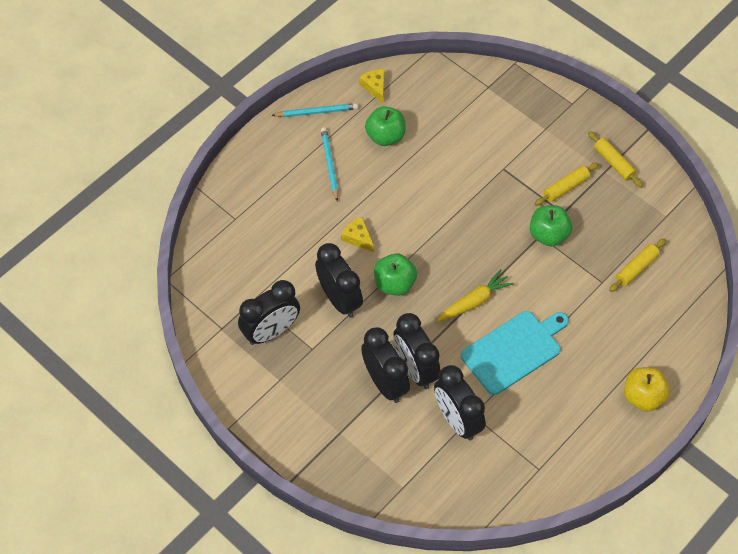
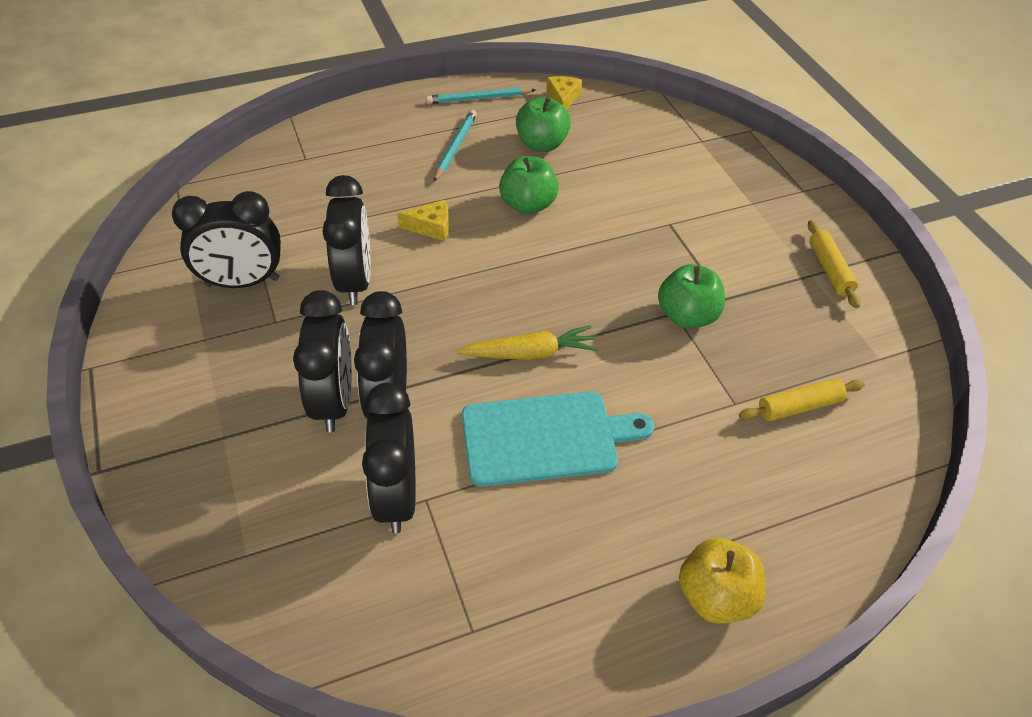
camera: 25 degrees right, 10 degrees down
(316, 112) = (478, 98): turquoise pencil -> turquoise pencil turned 150 degrees clockwise
(358, 238) = (431, 227): yellow cheese -> yellow cheese turned 105 degrees clockwise
(394, 284) = (438, 291): green apple -> green apple (528, 205)
(566, 187) = (744, 273): yellow rolling pin -> none

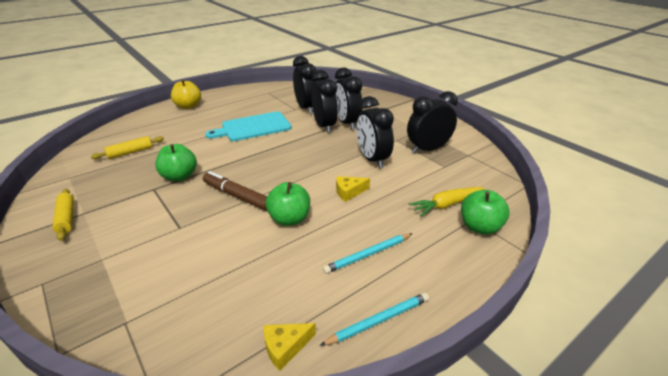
camera: 165 degrees right, 15 degrees down
(455, 147) = (368, 254): turquoise pencil -> turquoise pencil turned 60 degrees clockwise
(530, 353) = (266, 149): yellow carrot -> yellow carrot (446, 205)
(541, 144) = (293, 276): green apple -> green apple (480, 227)
(562, 99) = (285, 347): yellow cheese -> yellow cheese turned 75 degrees clockwise
(593, 256) = (237, 196): none -> brown marker

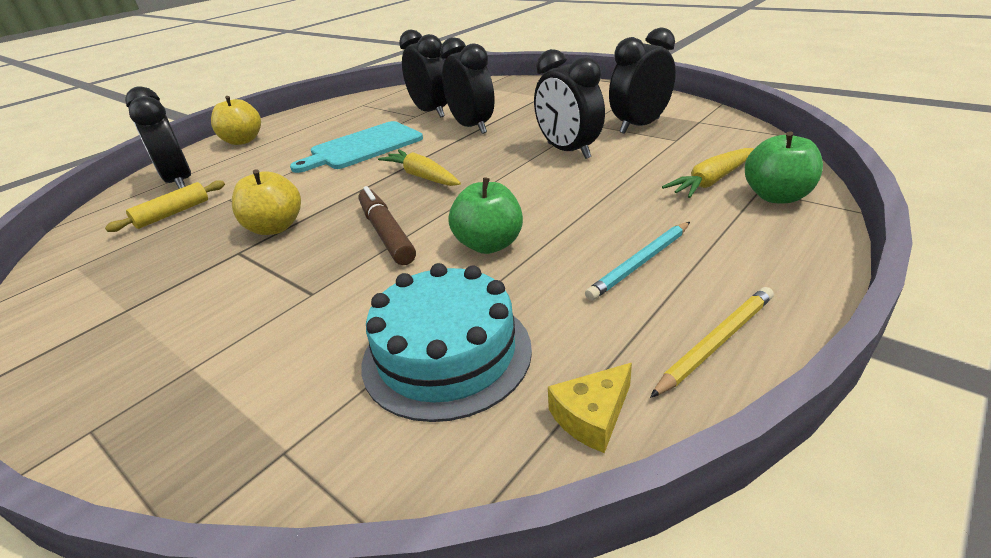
camera: 10 degrees left, 0 degrees up
(66, 218) = (96, 324): yellow rolling pin -> none
(179, 176) = (275, 228): green apple -> yellow apple
(230, 287) = (447, 354): none -> turquoise cake
(237, 196) = (386, 233): brown marker -> brown marker turned 45 degrees clockwise
(276, 158) = (422, 176): none -> yellow carrot
(347, 123) = (503, 118): black clock -> black clock (179, 182)
(349, 192) = (560, 194): yellow cheese -> none
(378, 321) = (716, 342): turquoise pencil -> yellow pencil

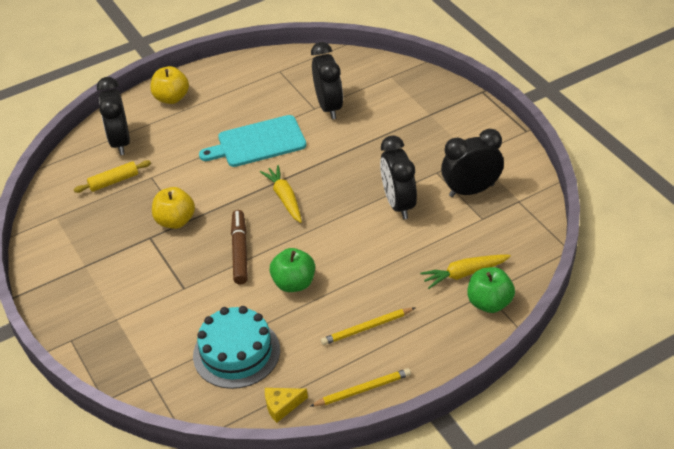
camera: 20 degrees right, 10 degrees up
(472, 127) = (349, 143): black clock -> none
(640, 263) = (367, 328): turquoise pencil -> yellow pencil

